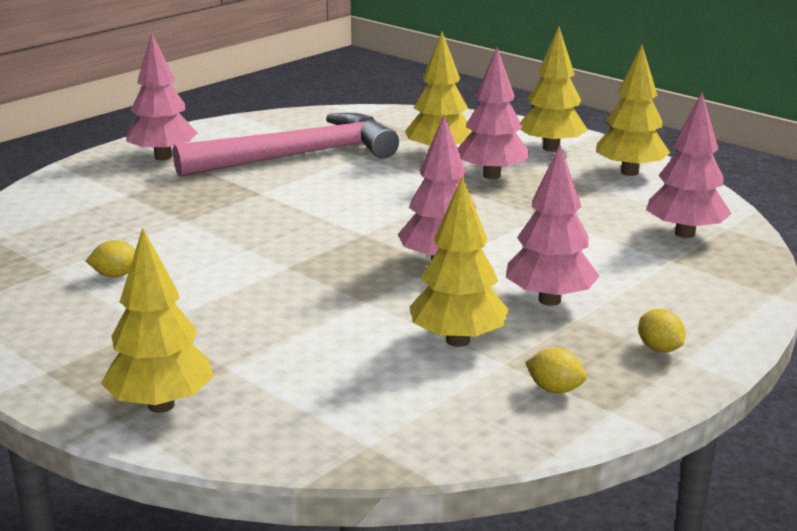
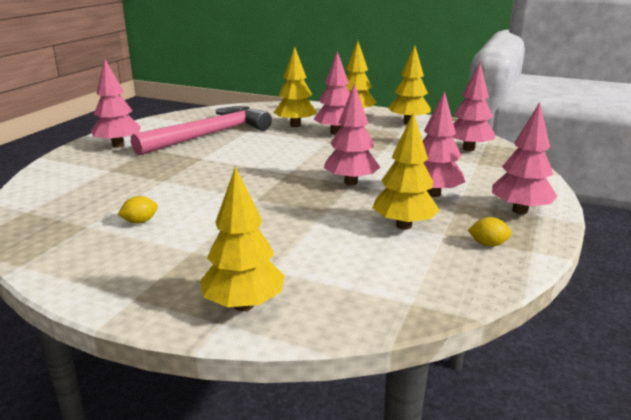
camera: 20 degrees left, 0 degrees up
(659, 349) = (519, 211): yellow lemon -> pink tree

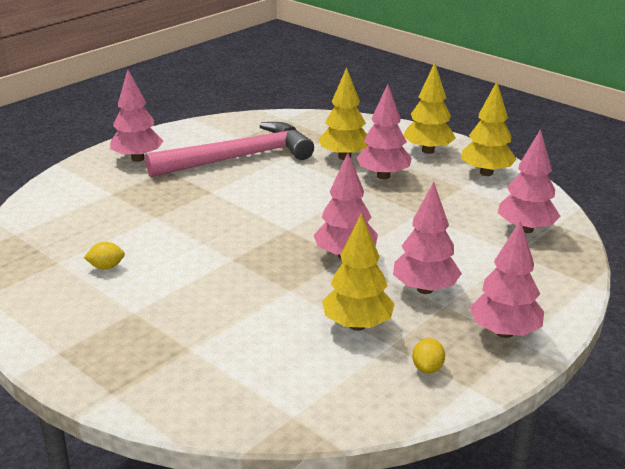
camera: 20 degrees right, 5 degrees up
(244, 305) = (143, 382): yellow tree -> none
(488, 244) = (427, 368): yellow lemon -> yellow lemon turned 75 degrees clockwise

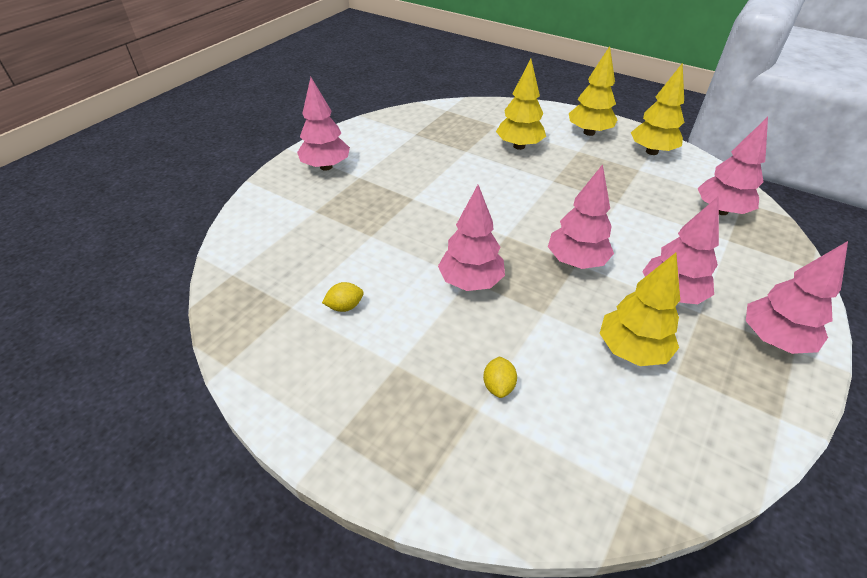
camera: 10 degrees left, 15 degrees up
(239, 158) = (423, 156): pink hammer -> none
(383, 176) = (564, 164): pink tree -> pink tree (470, 282)
(427, 368) = (728, 398): yellow lemon -> yellow lemon (498, 386)

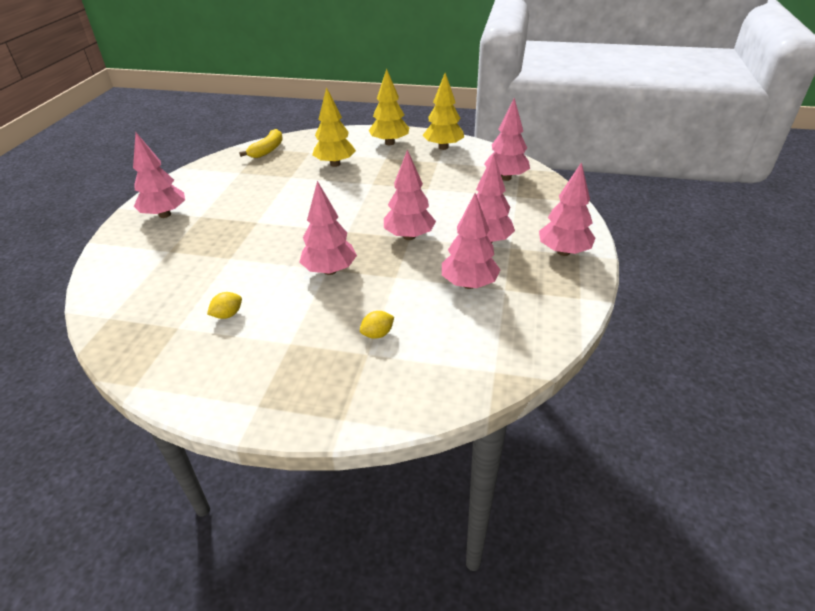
camera: 20 degrees left, 5 degrees down
(452, 114) = (267, 150): none -> yellow banana
(498, 386) = (377, 334): yellow lemon -> yellow lemon turned 75 degrees clockwise
(631, 350) = (469, 284): yellow tree -> pink tree

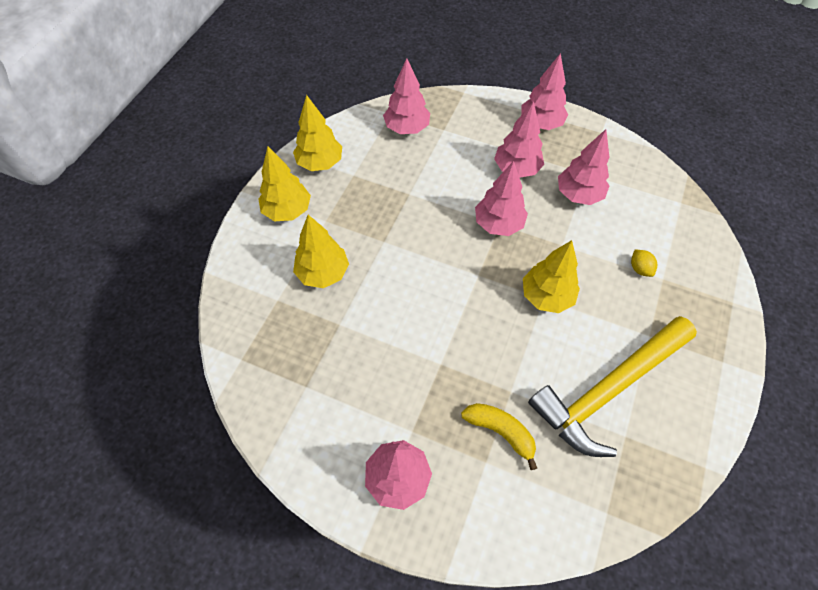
camera: 80 degrees left, 20 degrees up
(227, 315) = (608, 389): yellow lemon -> yellow hammer
(267, 150) = (251, 351): yellow banana -> yellow banana (500, 432)
(330, 270) = (546, 296): pink tree -> yellow tree

